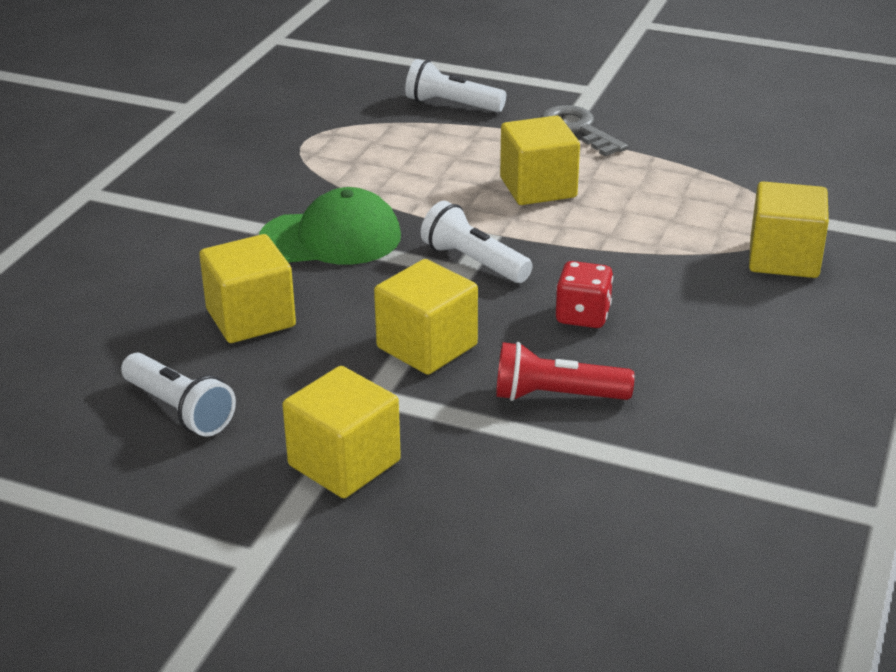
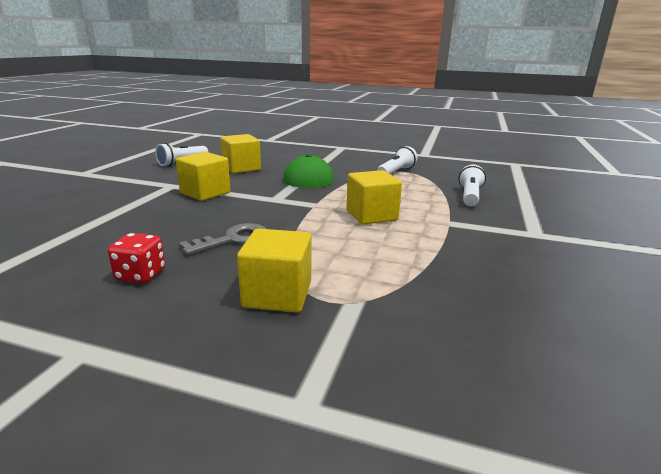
camera: 85 degrees right, 10 degrees down
(344, 463) = (127, 182): yellow cube -> none
(473, 262) = (282, 201): white flashlight -> white flashlight (396, 172)
(556, 396) = (144, 216): red flashlight -> none
(578, 129) = (463, 228): grey key -> grey key (233, 239)
(583, 316) = (219, 223): red dice -> red dice (141, 275)

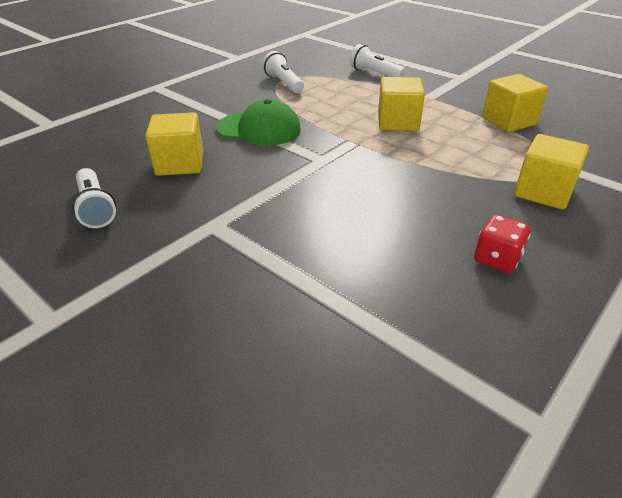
camera: 65 degrees left, 15 degrees up
(205, 193) = (267, 201): yellow cube -> yellow cube (508, 121)
(233, 239) = (427, 198): grey key -> none

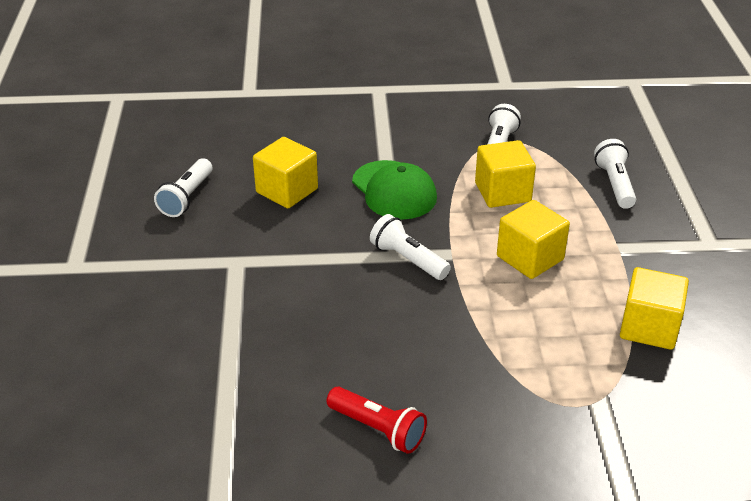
camera: 45 degrees right, 0 degrees up
(334, 158) = (408, 259): none -> white flashlight
(497, 259) = (378, 429): red dice -> red flashlight
(543, 192) = (528, 412): yellow cube -> yellow cube (502, 192)

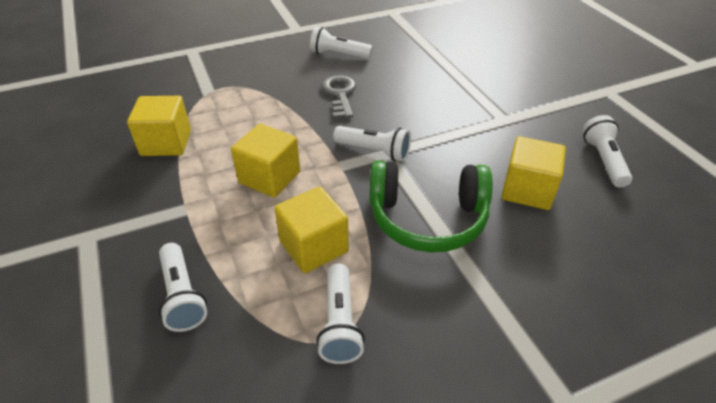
camera: 160 degrees right, 5 degrees up
(378, 429) = (338, 55): red flashlight -> white flashlight
(394, 190) = (427, 218): green cap -> green headphones
(411, 347) = (340, 94): none -> grey key

